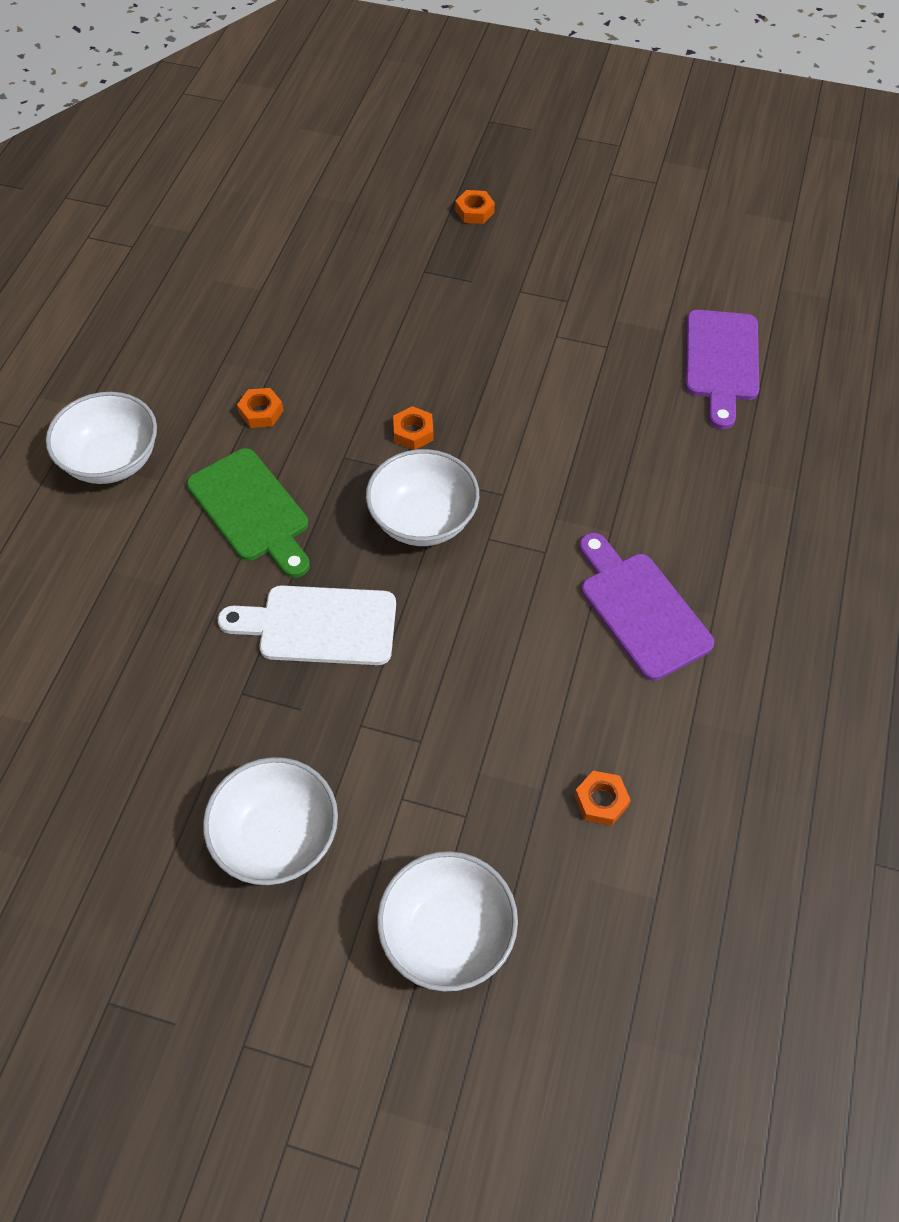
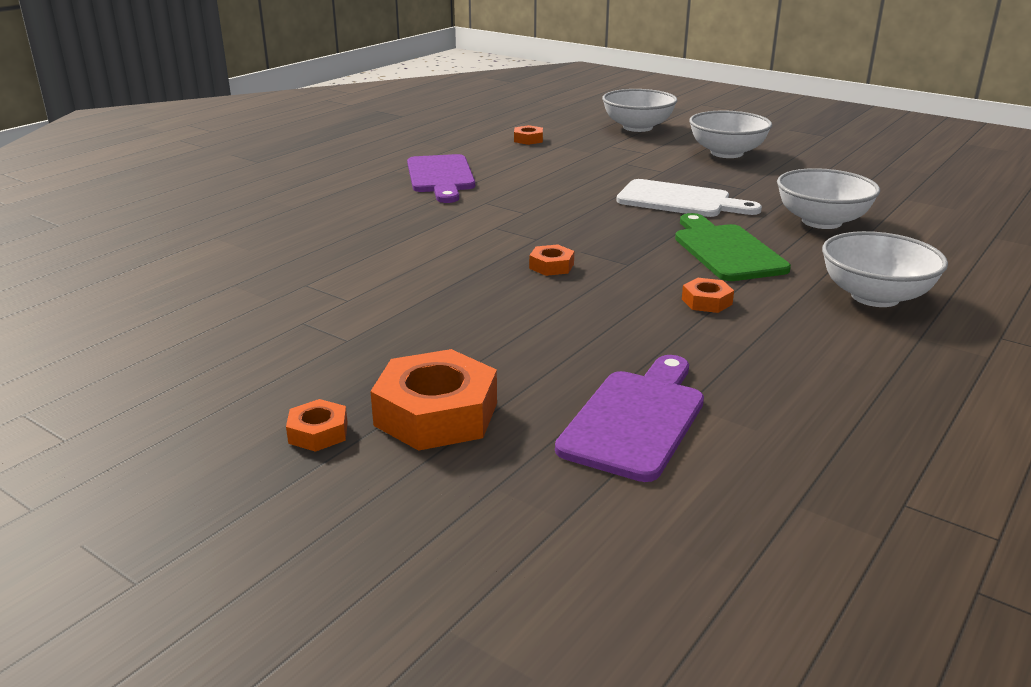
camera: 160 degrees left, 30 degrees down
(415, 241) = (436, 414): none -> orange nut
(423, 520) = (573, 226): white bowl -> white bowl (821, 221)
(721, 361) = (214, 258): purple cutting board -> purple cutting board (636, 419)

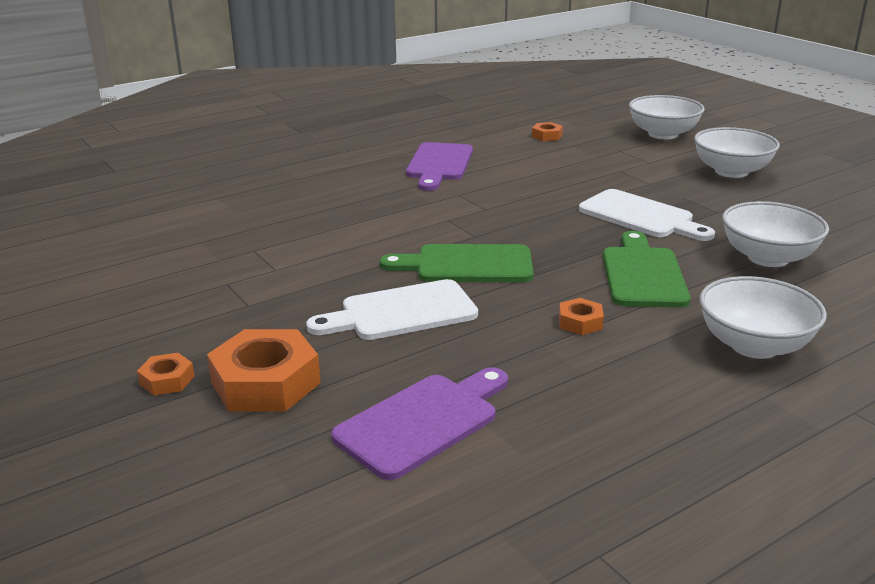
camera: 20 degrees right, 0 degrees up
(523, 320) = (401, 312): none -> white cutting board
(551, 266) = (467, 265): orange nut -> green cutting board

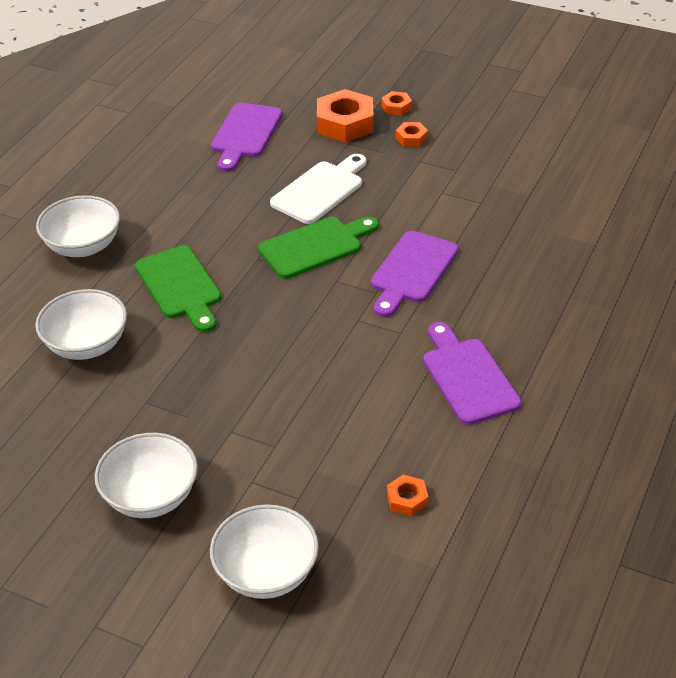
camera: 150 degrees right, 15 degrees up
(397, 223) = (411, 271): none -> purple cutting board
(580, 322) = (202, 224): orange nut -> orange nut (411, 138)
(640, 216) = (214, 364): white cutting board -> none

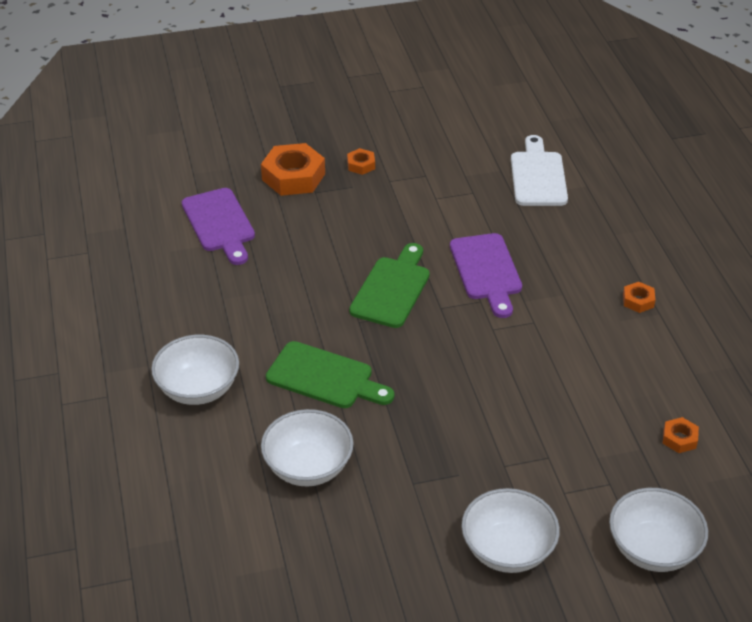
camera: 40 degrees left, 0 degrees up
(320, 190) = (341, 241): white cutting board -> white cutting board (538, 176)
(396, 107) = (318, 144): orange nut -> orange nut (638, 301)
(468, 377) = (616, 329): purple cutting board -> none

